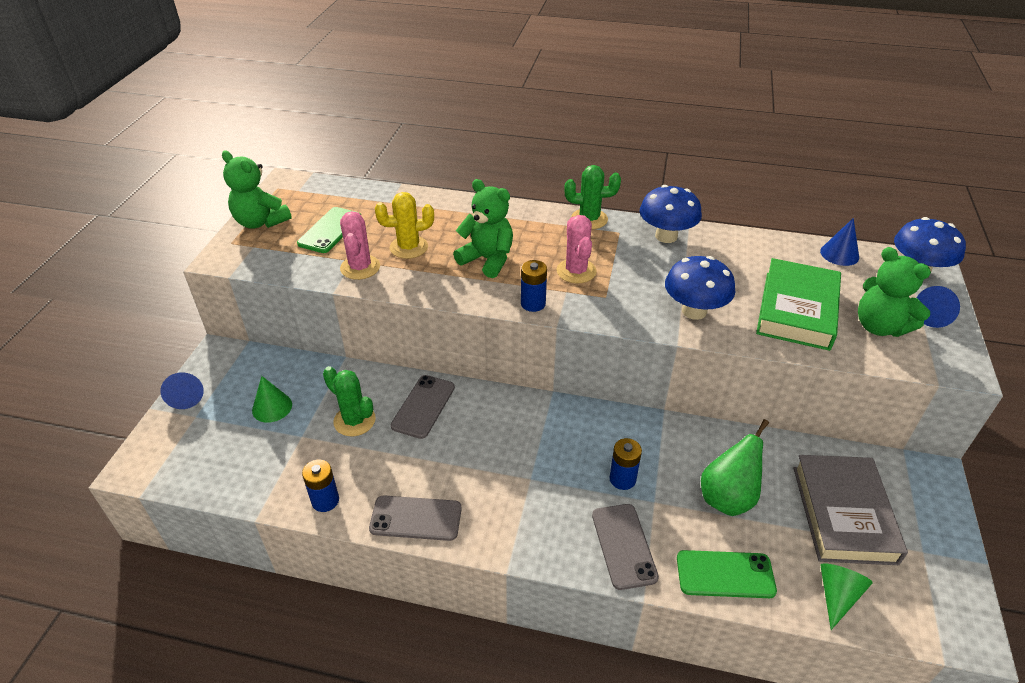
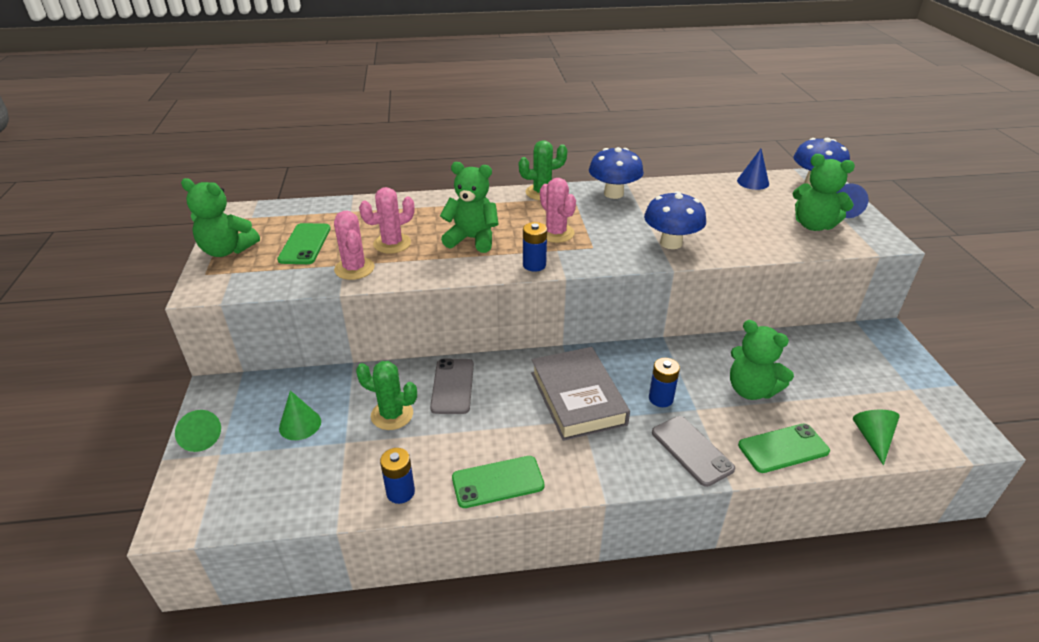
camera: 20 degrees left, 5 degrees down
(187, 395) = (200, 437): blue cone -> green cone
(409, 247) = (392, 243): yellow cactus -> pink cactus
(416, 518) = (497, 482): grey phone -> green phone
(727, 497) = (751, 390): green pear -> green teddy bear
(796, 310) = (747, 226): green book -> none
(843, 514) = (842, 378): grey book -> grey book (577, 398)

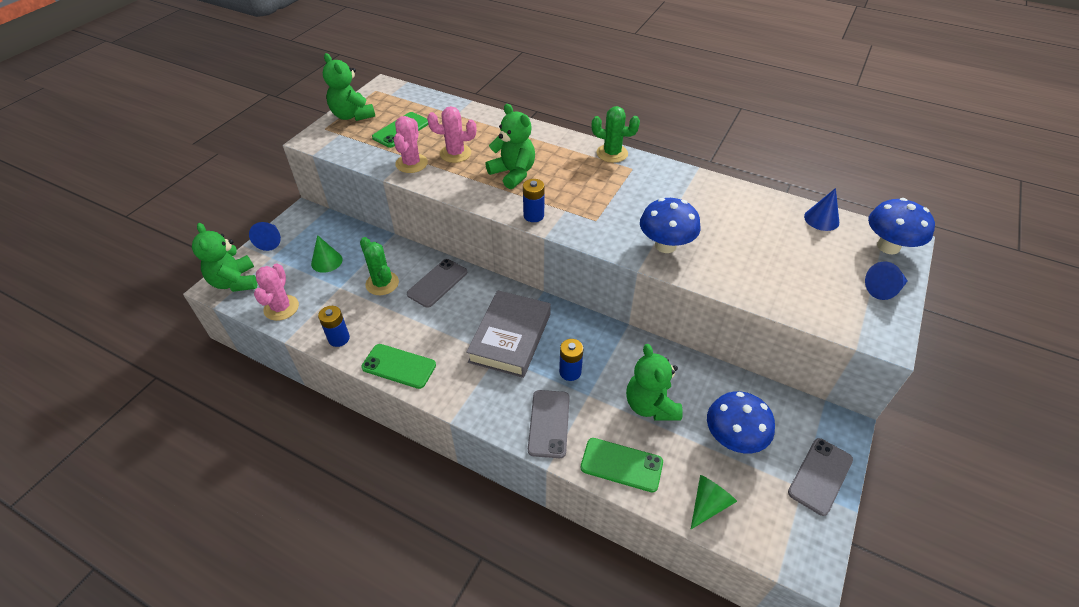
camera: 35 degrees right, 10 degrees up
(200, 437) = (270, 241): green cone -> blue cone
(556, 233) = (581, 195): pink cactus -> pink cactus (281, 308)
(613, 194) = (671, 178): blue mushroom -> blue mushroom (733, 439)
(813, 225) = (826, 289): green teddy bear -> green teddy bear (235, 282)
(912, 374) = (820, 476): none -> grey phone

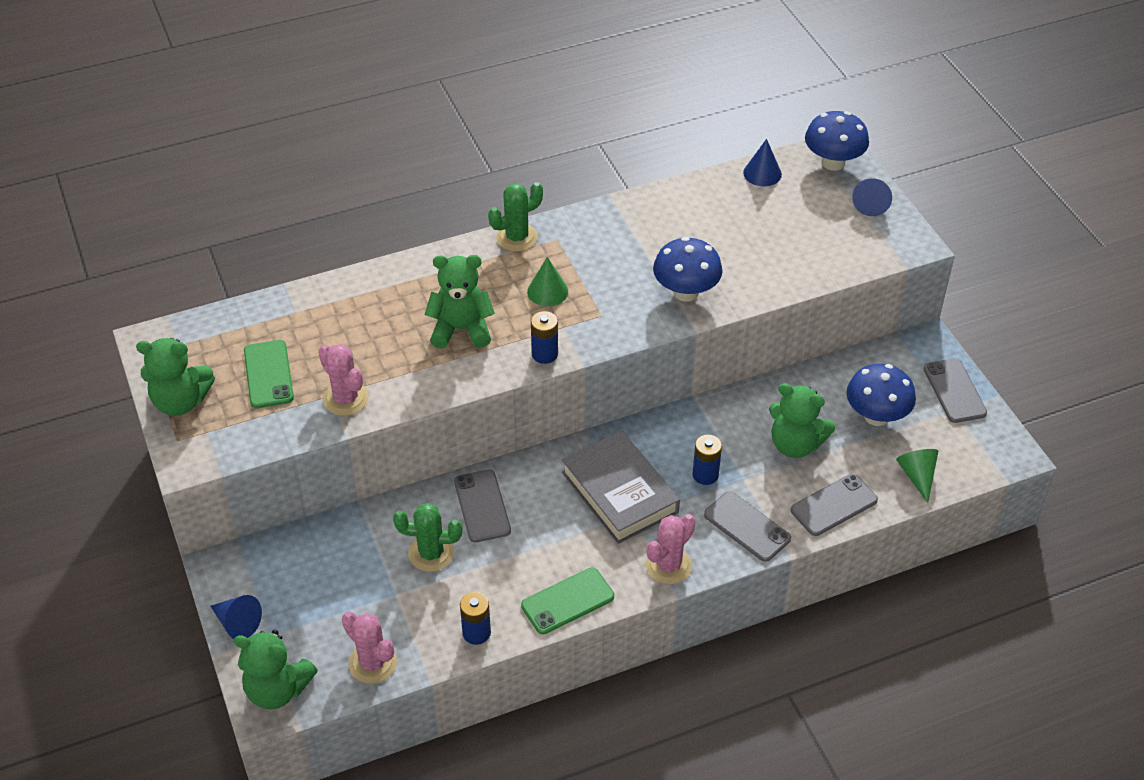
camera: 50 degrees left, 0 degrees up
(326, 261) = (338, 585): green cone -> green cone (547, 291)
(455, 153) = (371, 354): pink cactus -> pink cactus (668, 566)
(621, 465) = (834, 505): green phone -> grey phone

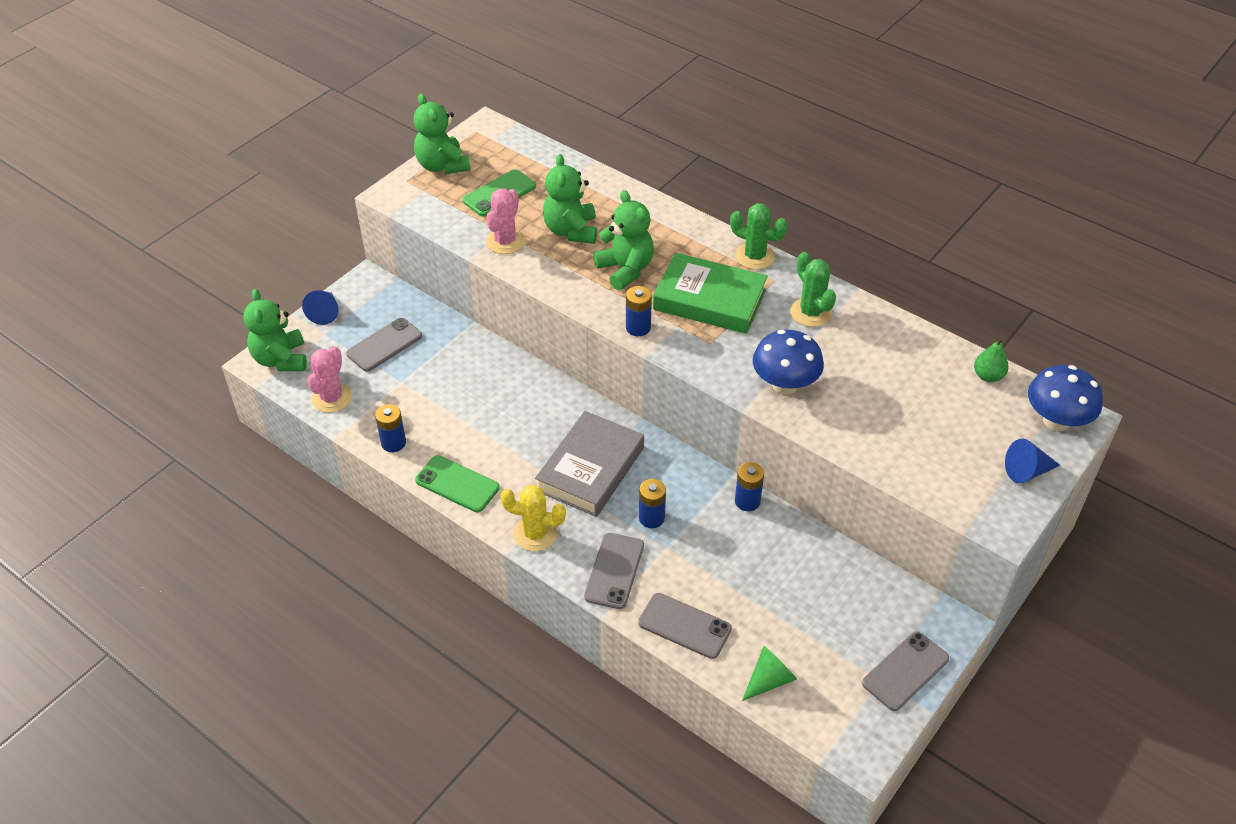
camera: 60 degrees right, 0 degrees up
(431, 553) = (451, 384): green cactus -> green cactus (811, 313)
(482, 506) = (516, 392): grey phone -> grey phone (384, 345)
(547, 291) = (709, 300): green cone -> green book
(668, 566) = (535, 534): pink cactus -> yellow cactus
(729, 403) = (747, 501): none -> blue battery
(762, 173) = (988, 376): blue cone -> green pear
(795, 444) = (735, 568): green teddy bear -> green teddy bear (571, 231)
(876, 416) = (819, 618): blue mushroom -> none

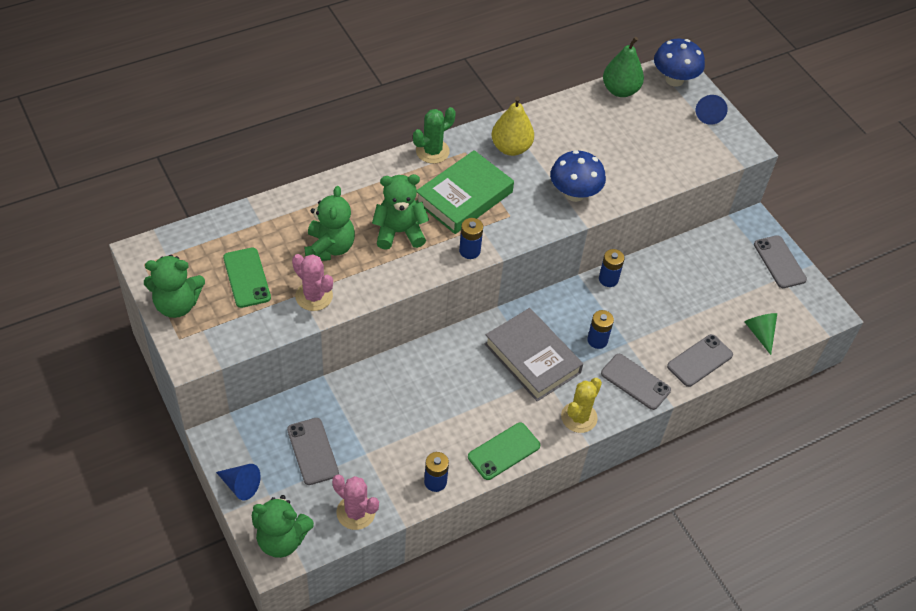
camera: 70 degrees left, 5 degrees up
(571, 231) = (329, 248): green teddy bear -> green teddy bear turned 105 degrees counterclockwise
(811, 313) = (511, 148): green cactus -> yellow pear
(988, 376) = (620, 90): green pear -> green pear, size x1.66

